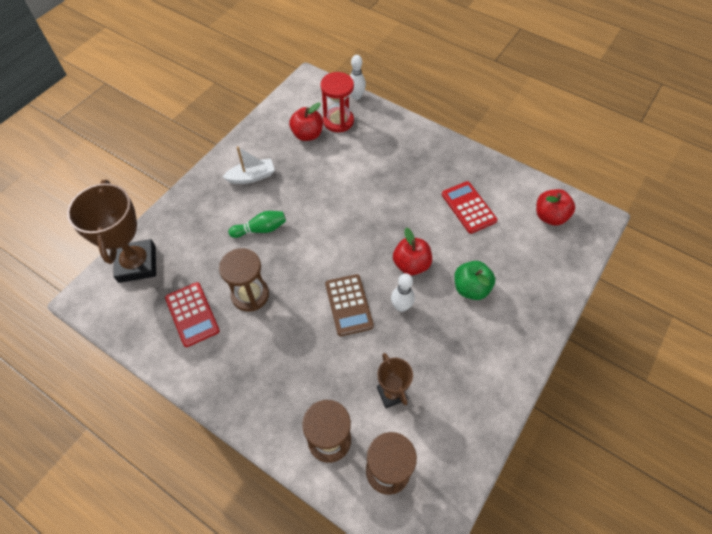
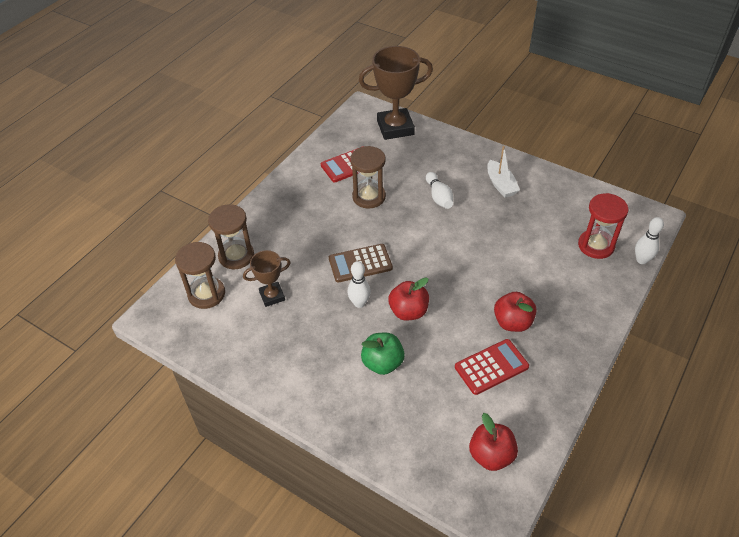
camera: 90 degrees right, 10 degrees down
(261, 229) = (439, 197): green bowling pin -> white bowling pin
(307, 134) = (568, 221): red apple -> red apple (512, 322)

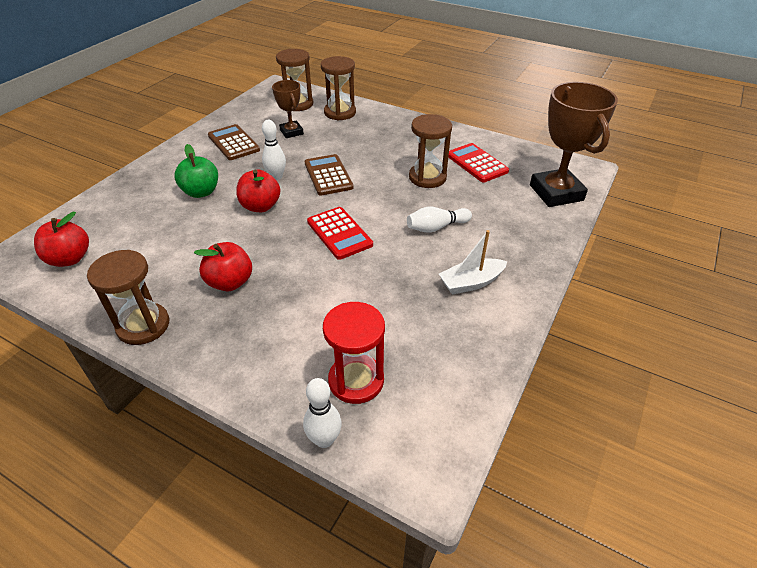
camera: 85 degrees right, 5 degrees down
(287, 347) = (233, 143): none -> brown calculator
(491, 367) = (173, 263): red calculator -> red calculator (339, 233)
(567, 373) = (143, 325): none -> brown hourglass

